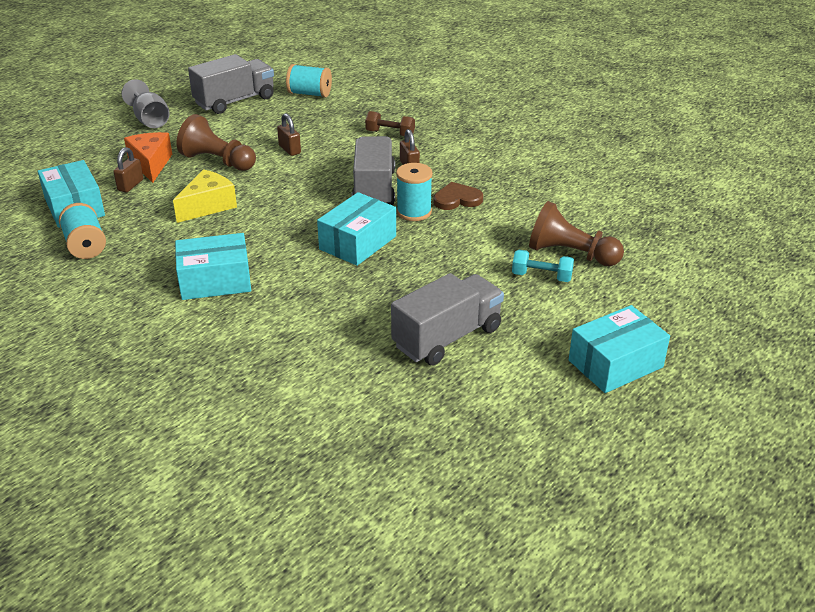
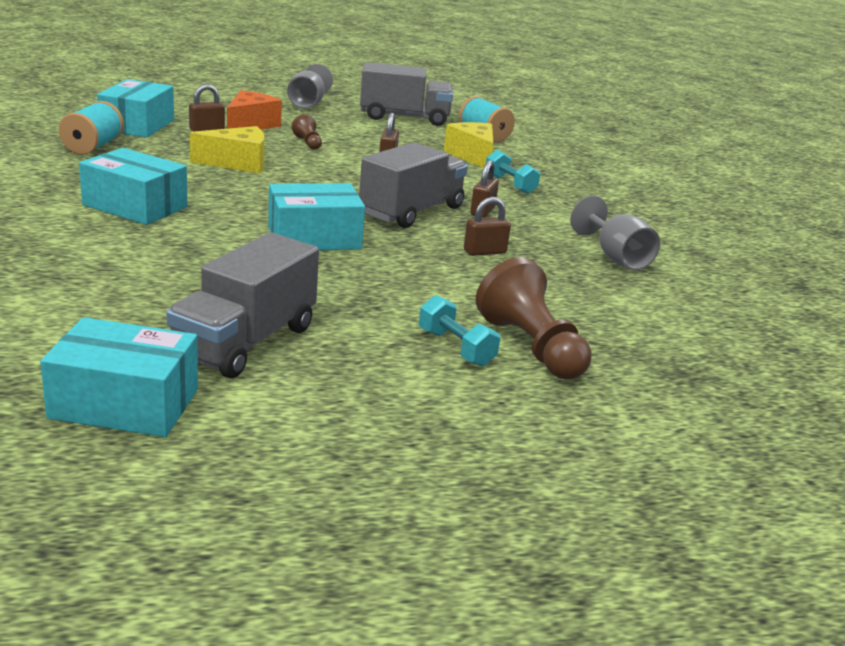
camera: 35 degrees right, 10 degrees down
(217, 161) = (308, 143): brown pawn -> brown pawn, size x0.50
(333, 118) = (473, 156): none -> yellow cheese
(390, 134) = (510, 185): brown dumbbell -> turquoise dumbbell
(414, 212) = (418, 241): turquoise spool -> none
(447, 337) = (245, 342): grey truck -> grey truck turned 120 degrees clockwise
(457, 199) = (484, 252): brown heart -> brown padlock
(521, 165) = (615, 258): none -> grey goblet
(615, 364) = (387, 467): turquoise box -> turquoise box (124, 403)

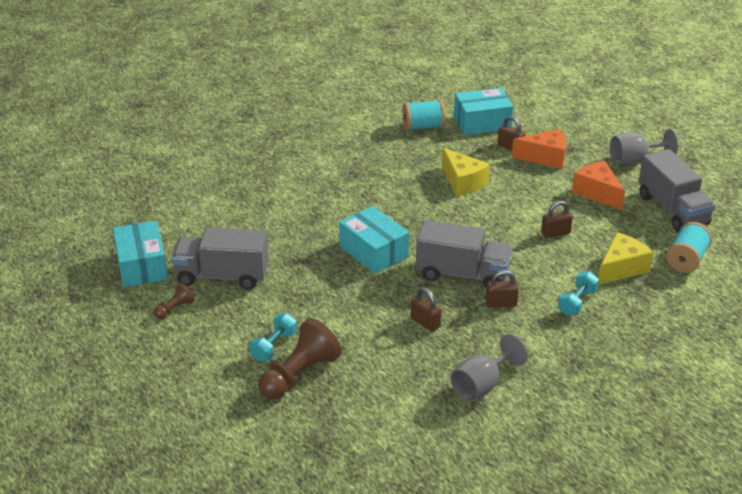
camera: 70 degrees right, 10 degrees up
(135, 206) = (350, 178): turquoise box -> none
(308, 143) = (542, 191): brown pawn -> brown pawn (175, 309)
(341, 128) = (597, 193): none -> orange cheese

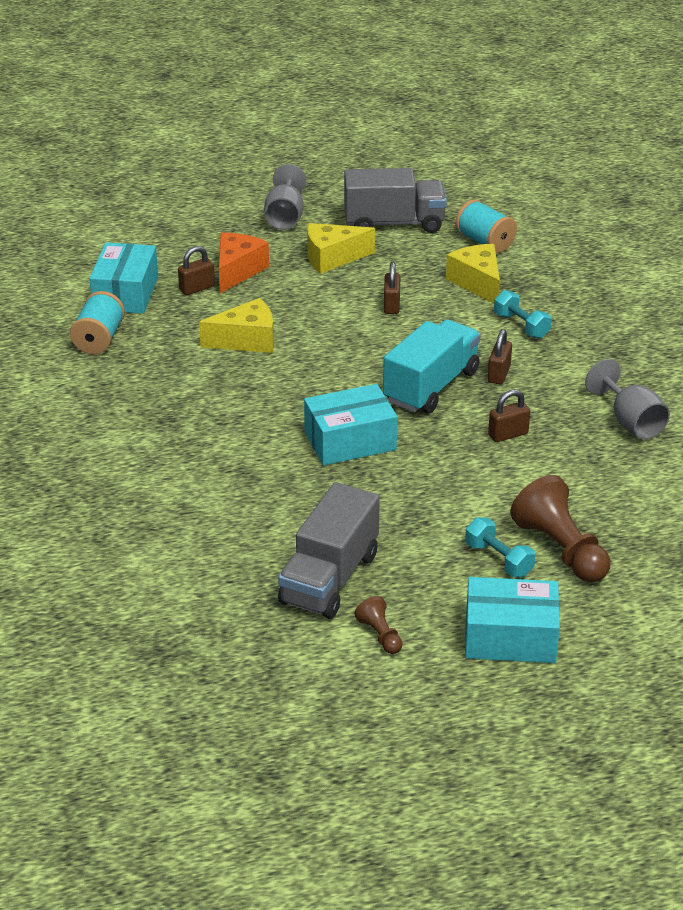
camera: 70 degrees left, 0 degrees up
(142, 266) = (262, 653): turquoise box -> turquoise box (510, 637)
(462, 274) = (431, 387): grey truck -> turquoise truck
(597, 193) = (332, 258): orange cheese -> yellow cheese

